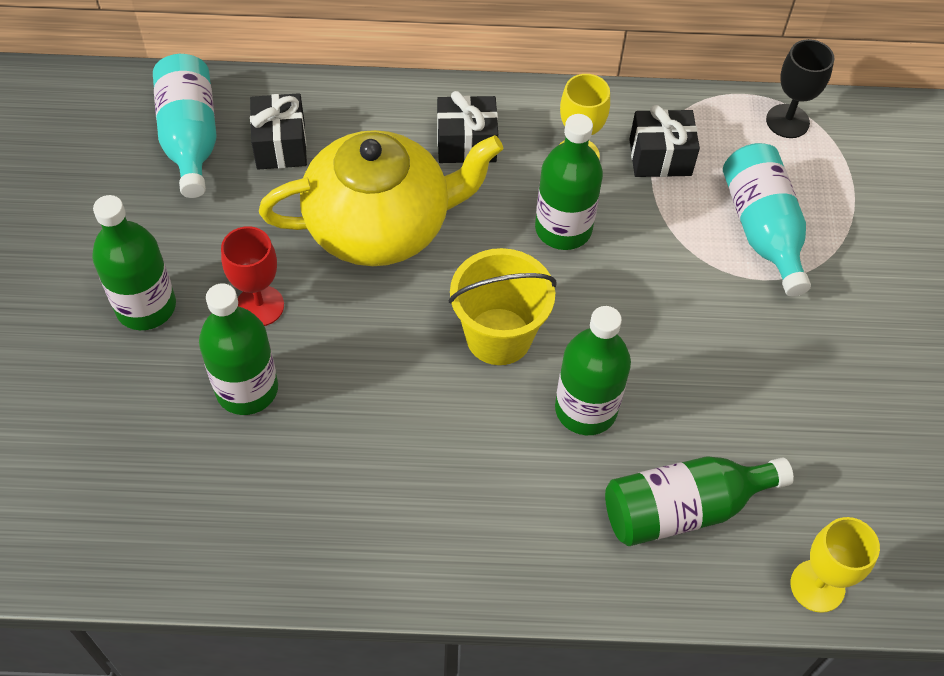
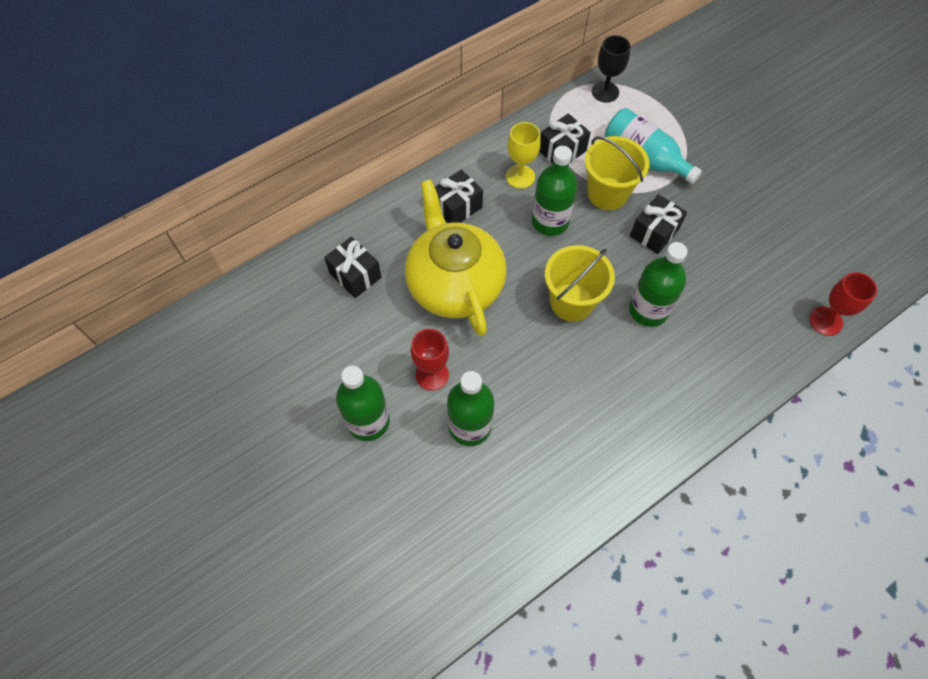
camera: 35 degrees left, 5 degrees up
(190, 138) = (297, 305): turquoise bottle -> none
(380, 225) = (454, 284): yellow teapot -> yellow teapot turned 60 degrees counterclockwise
(669, 242) = (607, 193): none -> yellow bucket
(683, 508) = (737, 327): green bottle -> none
(685, 325) = (654, 232): none -> black gift
(817, 586) = (825, 321): yellow goblet -> red goblet

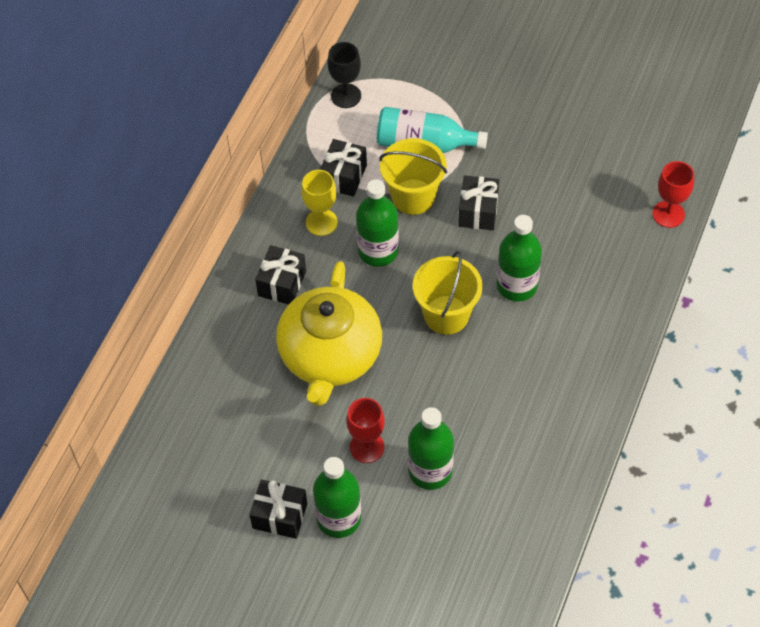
camera: 30 degrees left, 5 degrees down
(355, 275) = (231, 399): black gift -> black gift (280, 516)
(454, 284) = (330, 356): yellow teapot -> yellow teapot turned 120 degrees counterclockwise

